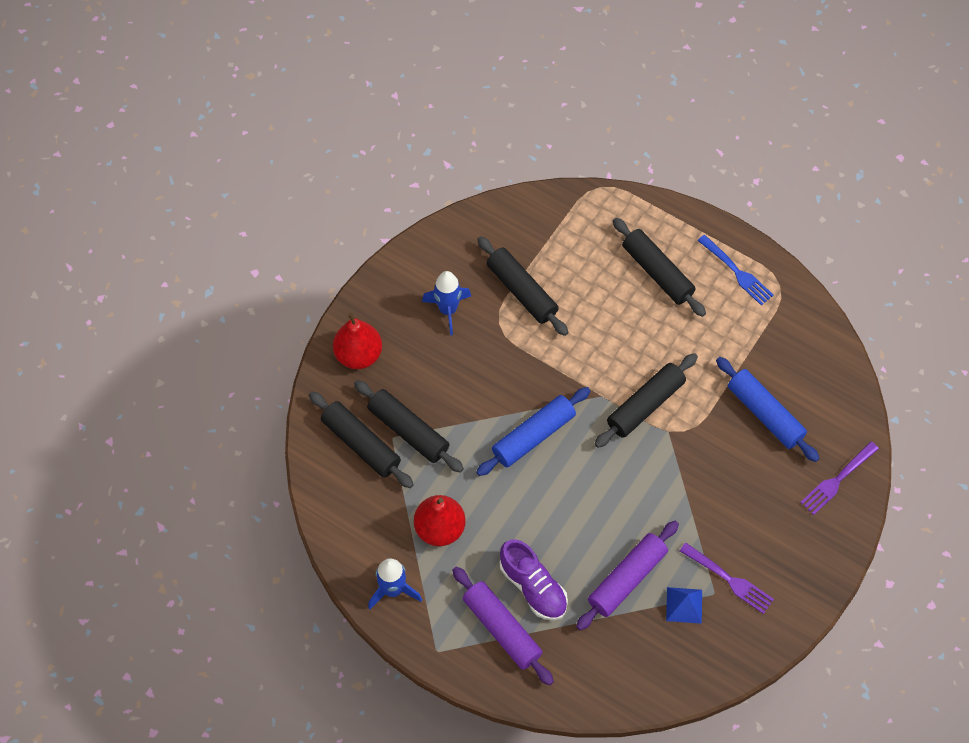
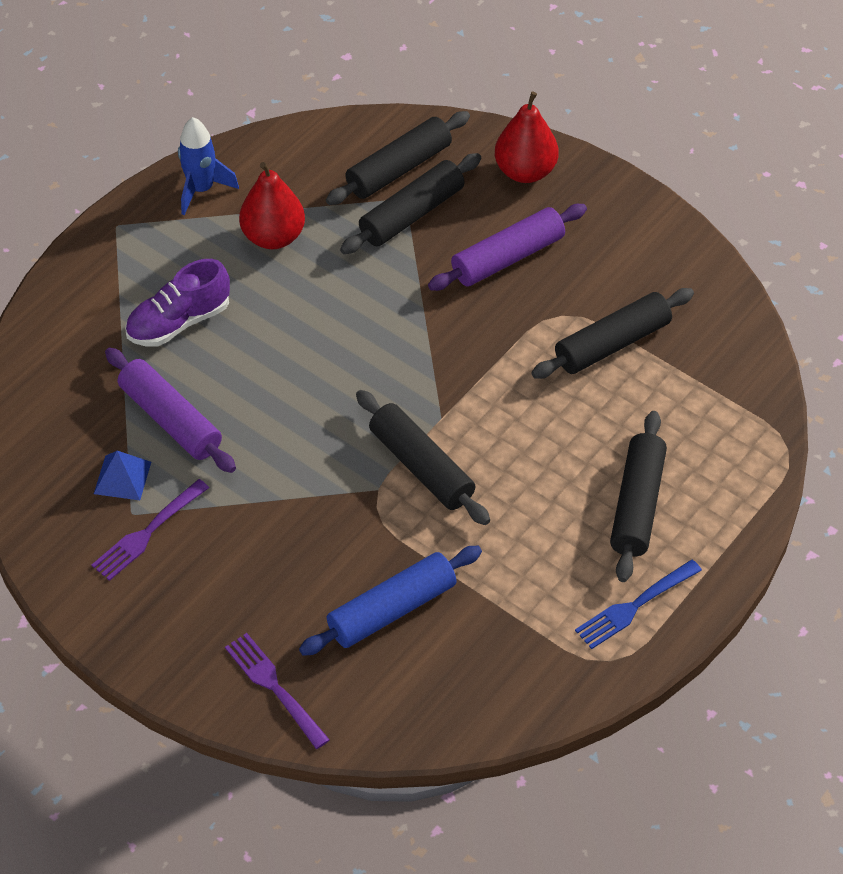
camera: 95 degrees right, 10 degrees down
(448, 310) = (586, 263): blue rocket -> none
(501, 629) = (130, 287): purple rolling pin -> purple rolling pin (507, 257)
(533, 436) = (389, 339): blue rolling pin -> none
(657, 272) = (637, 505): black rolling pin -> black rolling pin turned 45 degrees counterclockwise

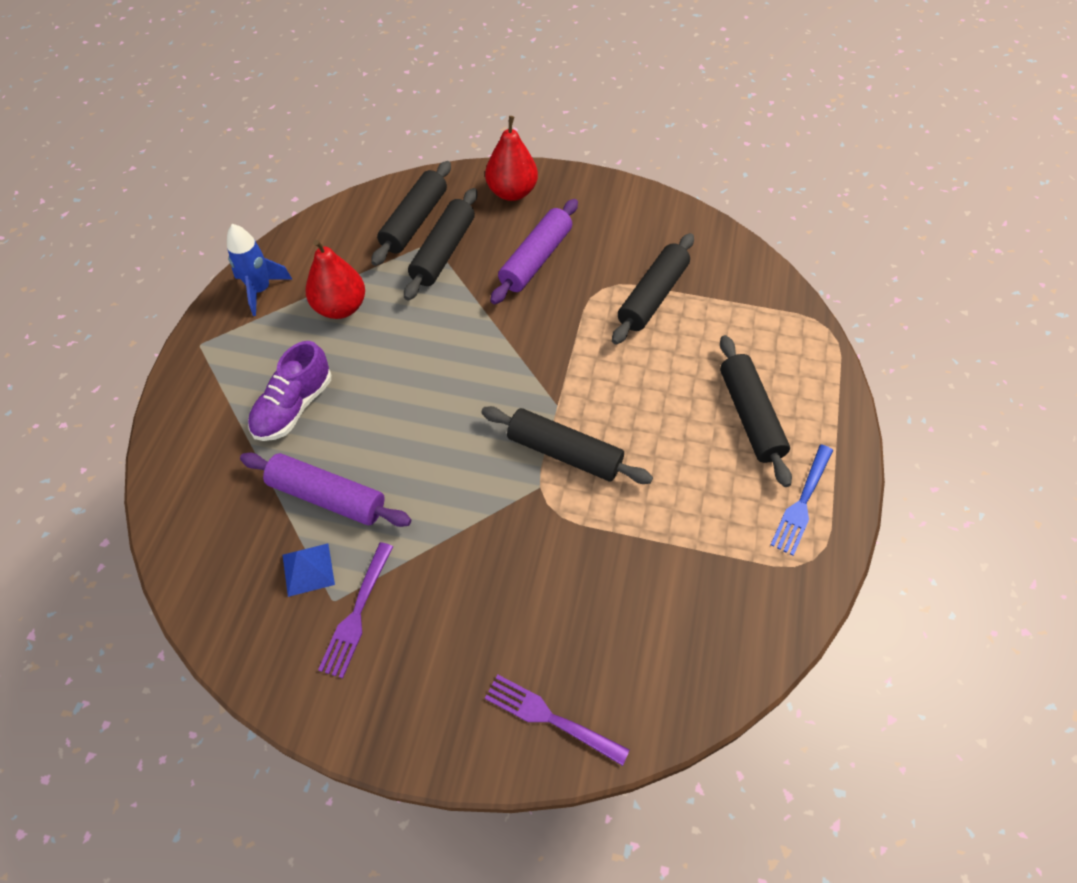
camera: 25 degrees left, 5 degrees up
(392, 609) = (611, 592): blue rolling pin -> none

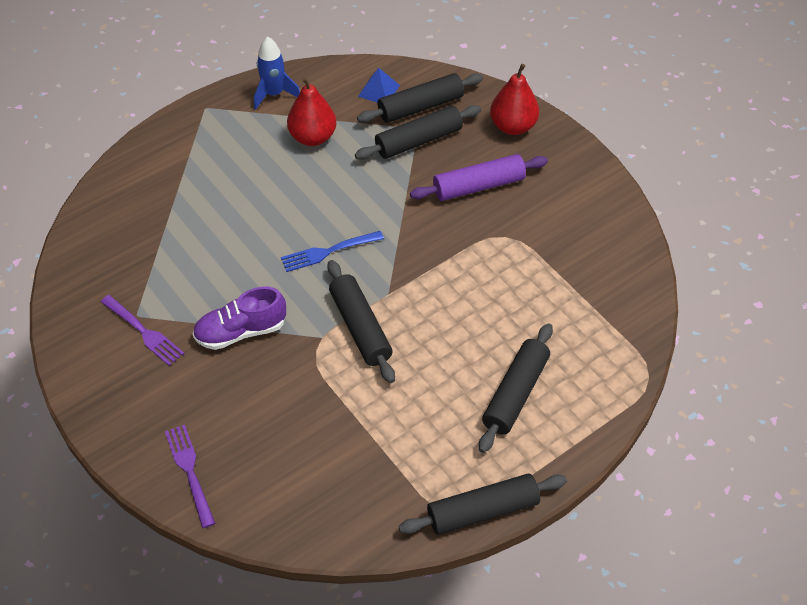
camera: 40 degrees right, 5 degrees down
(294, 407) = (223, 184): purple shoe -> purple shoe (241, 331)
(308, 569) = (140, 287): blue pyramid -> blue pyramid (379, 90)
(327, 497) = (190, 253): purple rolling pin -> none
(357, 612) = (143, 331): purple fork -> purple fork turned 105 degrees counterclockwise
(652, 296) = (536, 265): black rolling pin -> black rolling pin (482, 510)
(802, 501) = (488, 473): blue fork -> blue fork (329, 251)

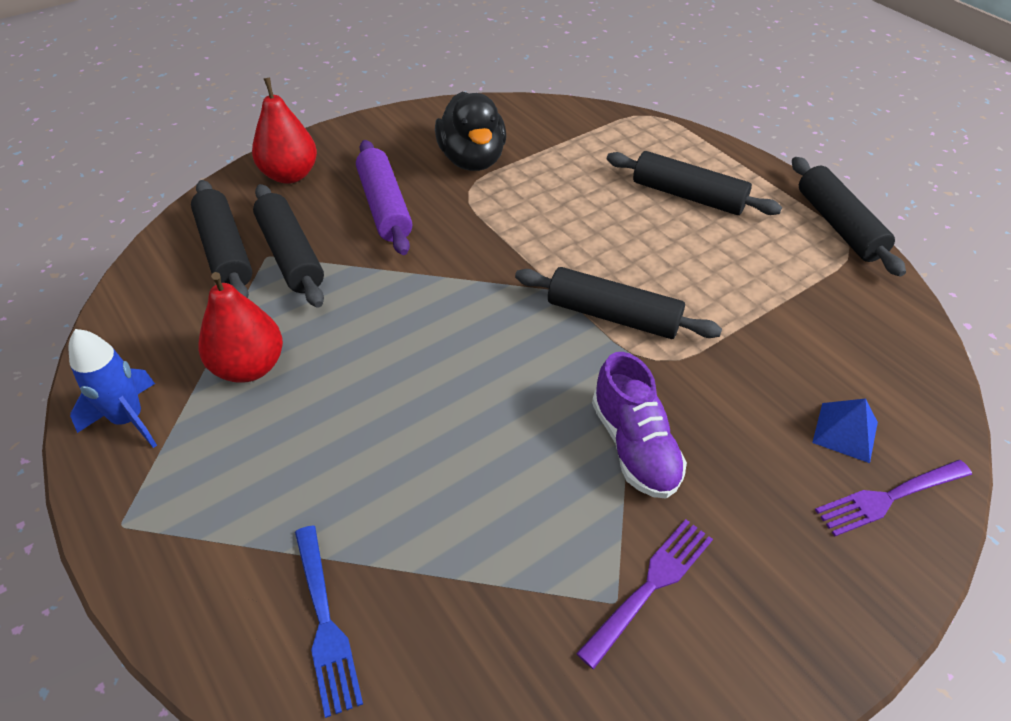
camera: 90 degrees left, 5 degrees down
(329, 251) = (483, 347): blue fork -> blue fork (324, 621)
(360, 327) = (613, 315): black rolling pin -> black rolling pin turned 45 degrees clockwise
(379, 90) = (174, 292): blue pyramid -> blue pyramid (845, 432)
(550, 237) = (472, 160): none -> black duck

